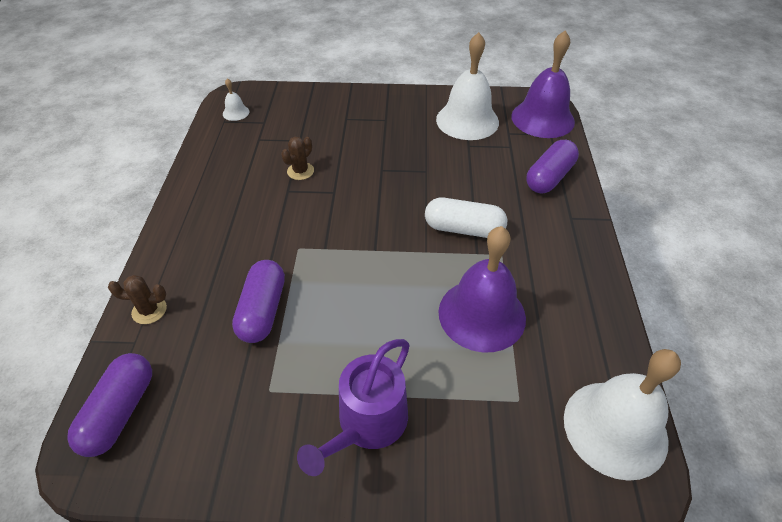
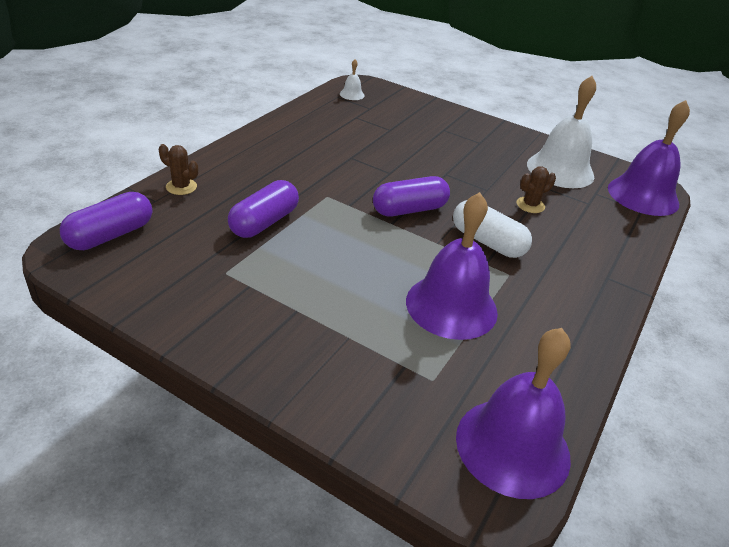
camera: 25 degrees right, 10 degrees down
(300, 171) = (372, 149): brown cactus -> brown cactus (530, 205)
(368, 423) = (284, 329): purple watering can -> none
(549, 177) = (610, 240): purple capsule -> purple capsule (409, 210)
(615, 428) = (512, 446): white bell -> purple bell

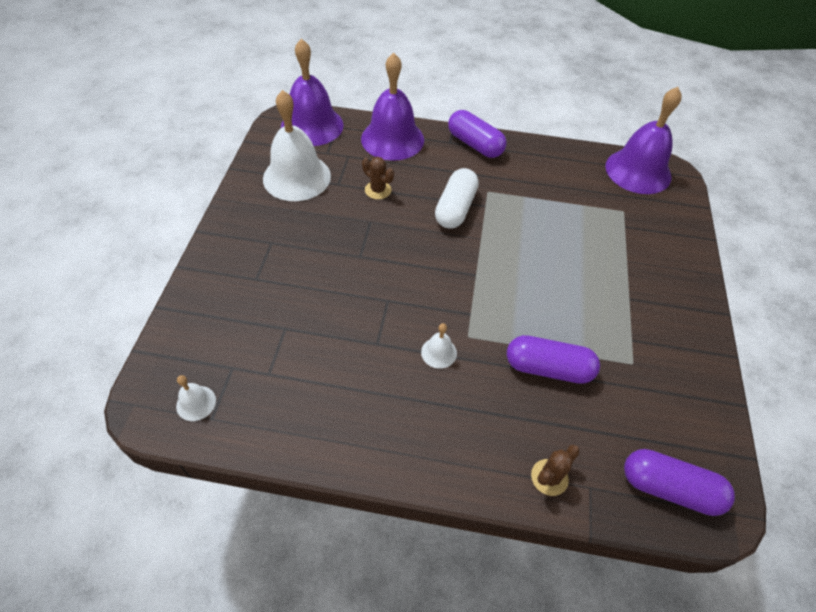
camera: 110 degrees left, 15 degrees up
(181, 187) = (549, 477): brown cactus -> brown cactus turned 45 degrees clockwise
(322, 178) = (439, 352): none -> white bell
(409, 210) = (445, 267): purple capsule -> purple capsule (475, 144)
(451, 306) = (550, 215): purple bell -> purple bell (392, 139)

